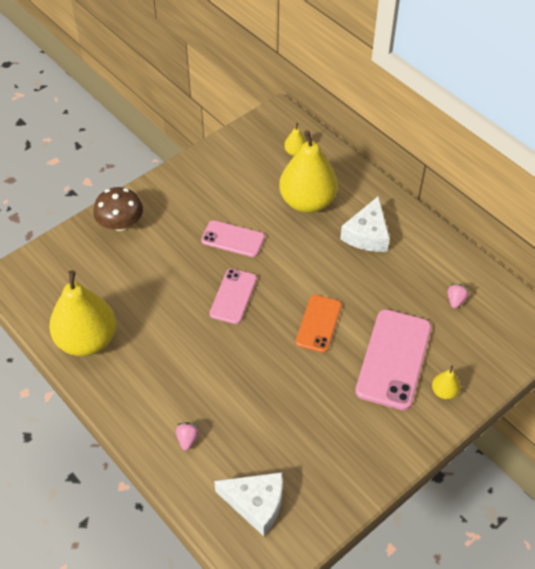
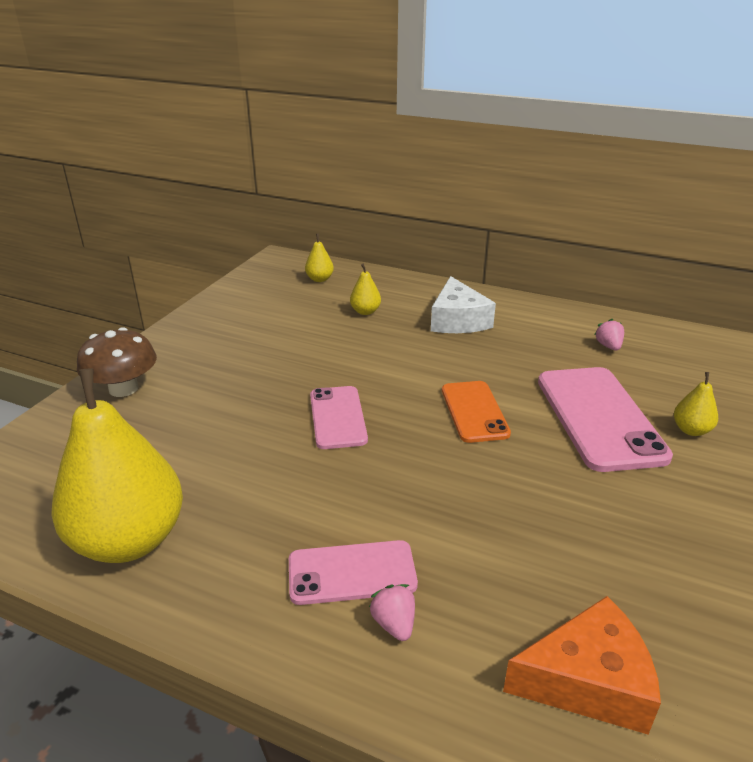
camera: 25 degrees left, 20 degrees down
(233, 239) = (296, 364): pink phone -> pink phone (352, 573)
(256, 504) = (588, 681): white cheese -> orange cheese
(307, 202) = (365, 311): yellow pear -> yellow pear, size x0.42

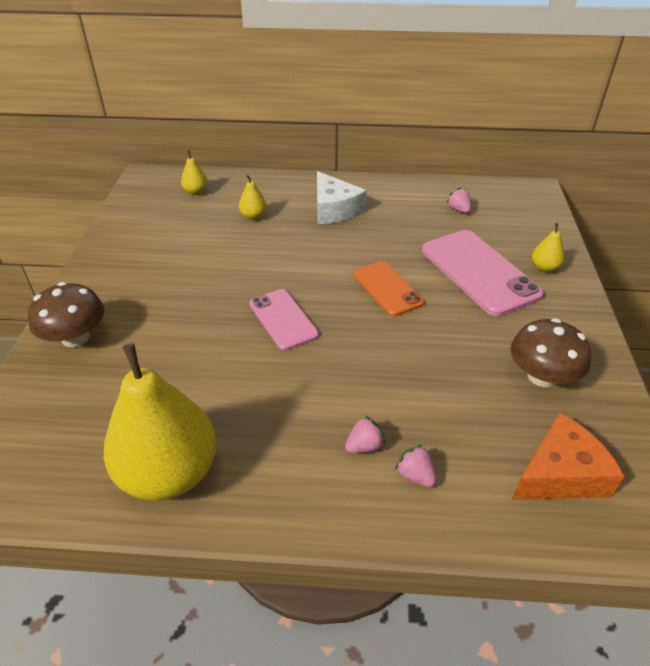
camera: 20 degrees left, 10 degrees up
(352, 573) = (364, 446): pink phone -> pink strawberry
(622, 555) = (542, 376): none -> brown mushroom

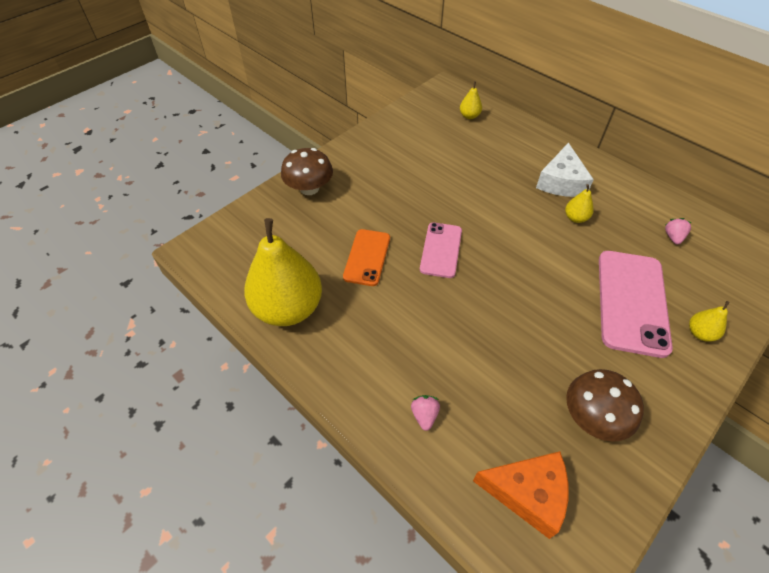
camera: 40 degrees right, 10 degrees up
(253, 216) = (493, 157): yellow pear -> yellow pear (575, 218)
(364, 446) = (411, 372): pink strawberry -> none
(387, 288) = (539, 271): orange phone -> orange phone (367, 257)

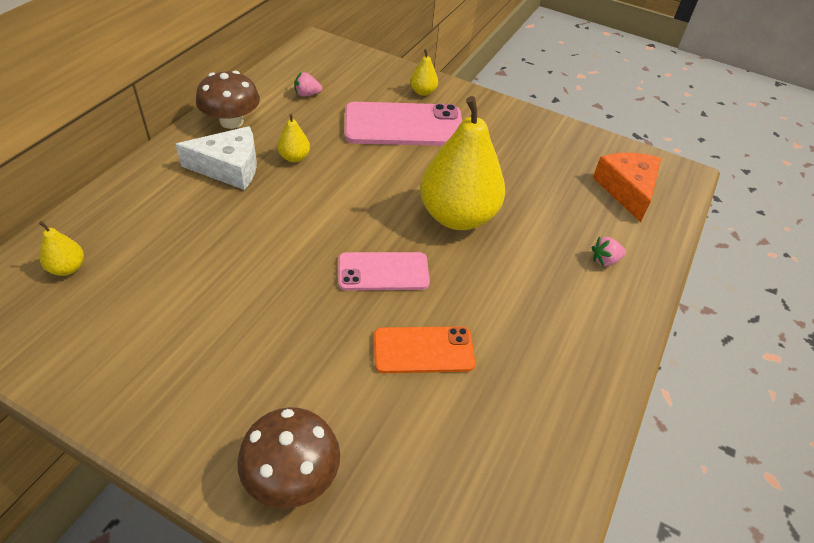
camera: 110 degrees left, 5 degrees down
(288, 308) = (547, 424): yellow pear -> yellow pear (457, 216)
(593, 417) = (538, 153): brown mushroom -> brown mushroom (231, 121)

